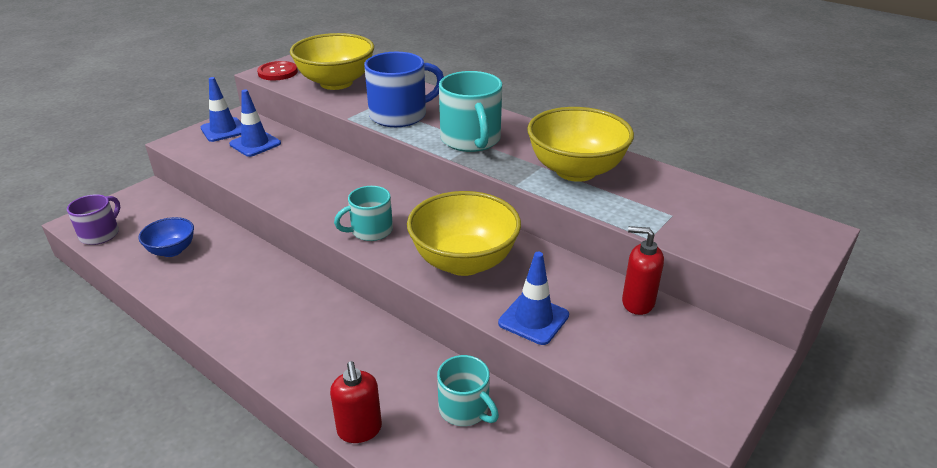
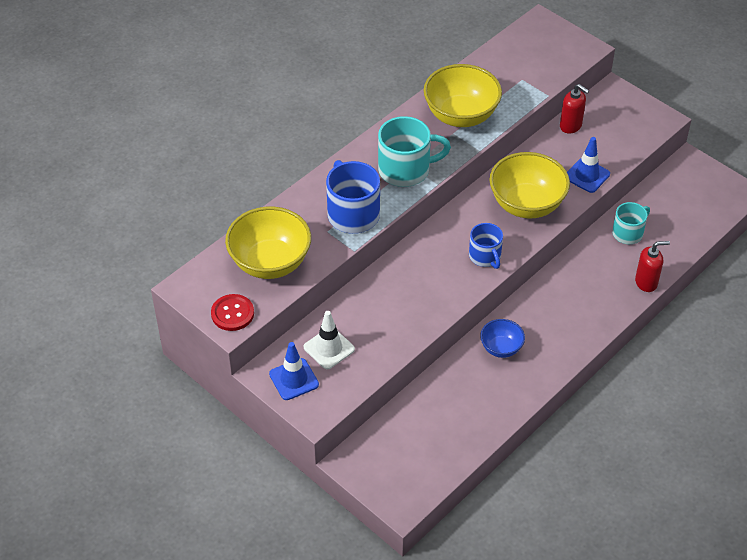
camera: 85 degrees left, 15 degrees up
(100, 234) = (424, 480): purple mug -> none
(172, 250) = (455, 418): blue bowl -> blue bowl (501, 348)
(255, 144) = (329, 348): blue traffic cone -> white traffic cone
(370, 231) = (485, 256): turquoise mug -> blue mug
(637, 302) = (571, 126): red soap dispenser -> red soap dispenser turned 75 degrees counterclockwise

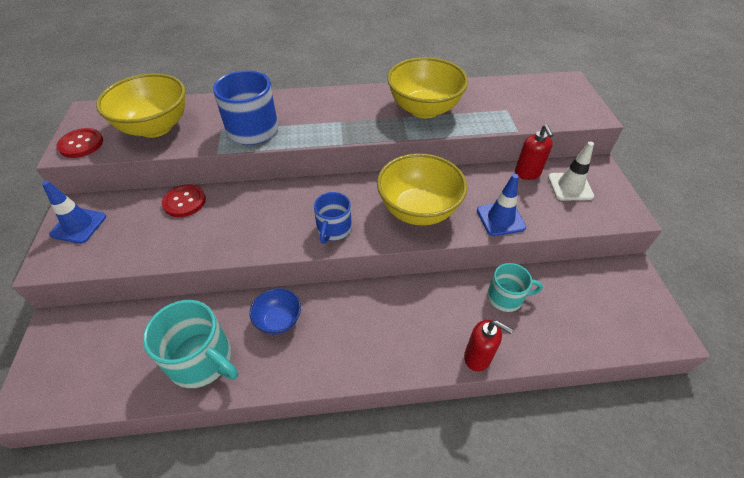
camera: 40 degrees right, 0 degrees up
(329, 348) = (132, 220): white traffic cone -> white traffic cone (570, 186)
(348, 310) = (184, 202): none -> red button
(406, 170) = (333, 122): turquoise mug -> turquoise mug (202, 360)

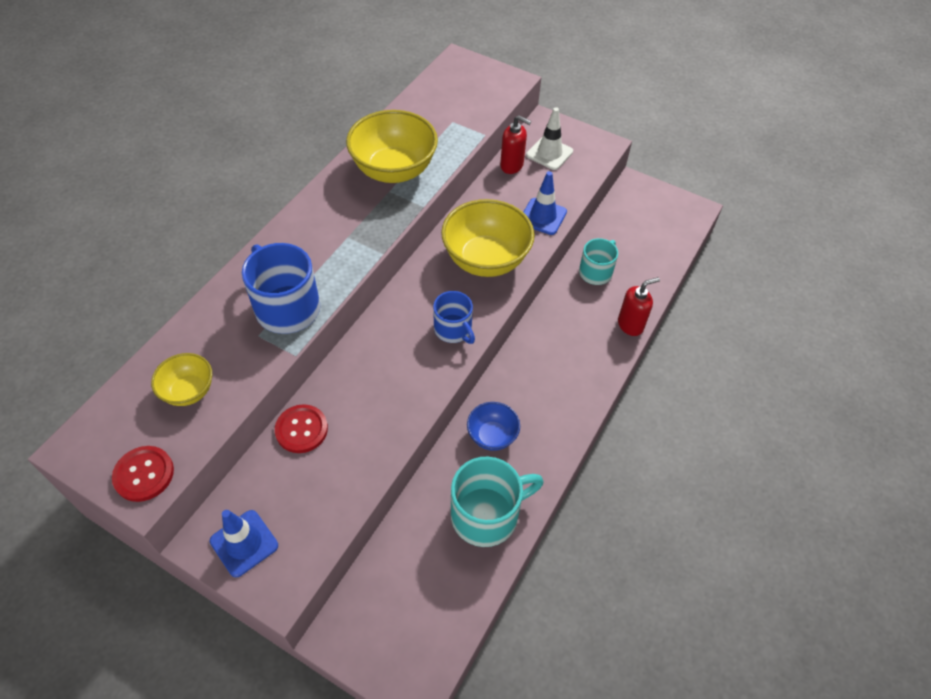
camera: 55 degrees left, 5 degrees up
(155, 127) = (189, 391): yellow bowl -> yellow bowl, size x0.53

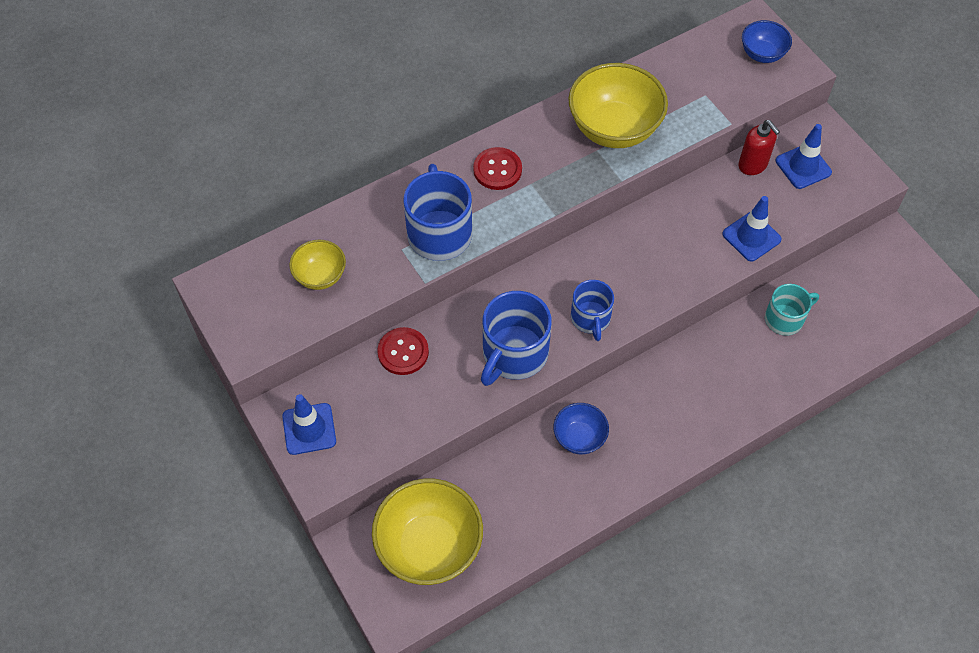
camera: 30 degrees right, 5 degrees up
(144, 474) = (253, 333): red button -> red button (497, 170)
(404, 387) = (514, 354): none -> blue mug
(478, 80) = (762, 54): none -> blue bowl
(486, 260) = (664, 260): yellow bowl -> yellow bowl (429, 546)
(487, 514) = (533, 507): turquoise mug -> none
(549, 153) = (803, 166): white traffic cone -> blue traffic cone
(630, 325) = (786, 391): red soap dispenser -> none

